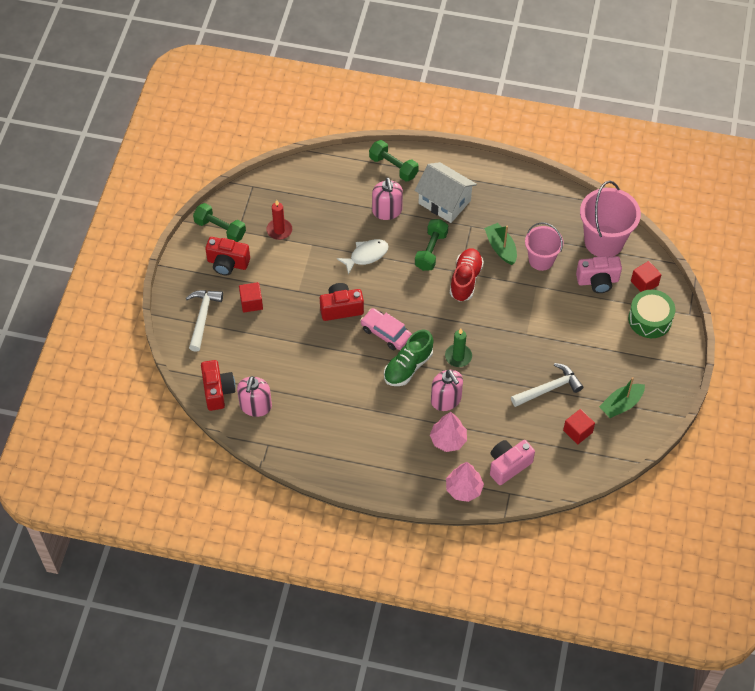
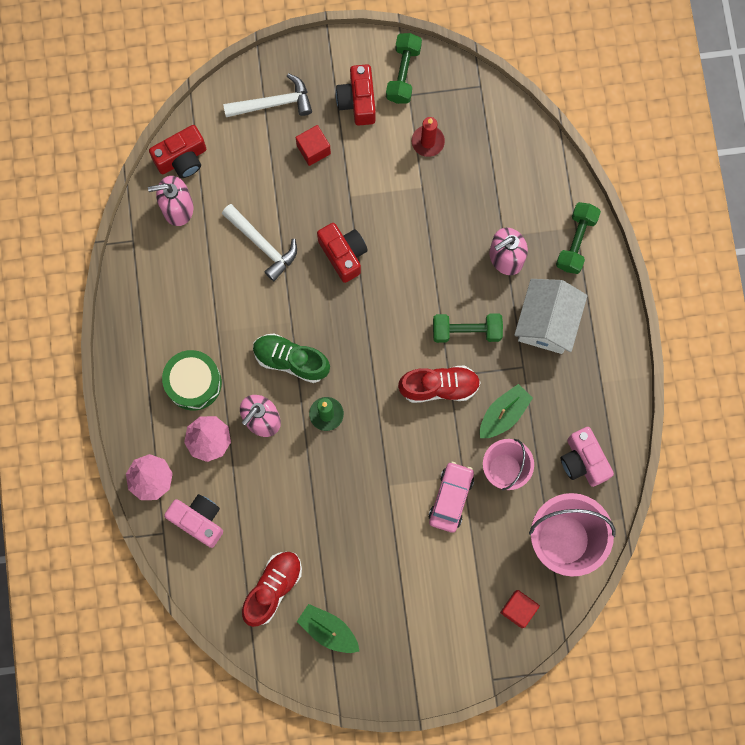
camera: 70 degrees right, 20 degrees up
(366, 255) = (430, 256): white fish -> none
(386, 333) = (328, 318): pink car -> pink car (451, 498)
(549, 388) = (320, 536): white hammer -> white hammer (262, 244)
(577, 431) = (273, 588): red cube -> red shoe
(598, 281) = (499, 549): pink camera -> pink camera (583, 461)
(650, 319) = (465, 631): green drum -> green drum (193, 383)

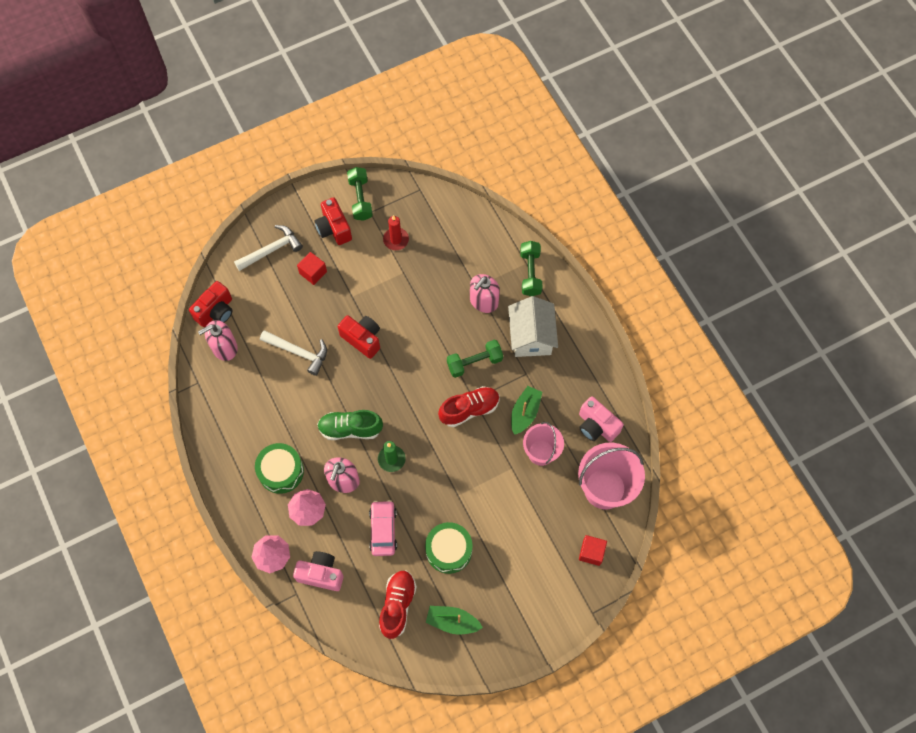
camera: 20 degrees left, 10 degrees down
(354, 546) = (449, 550): none -> green drum
(451, 498) = (509, 488): pink car -> pink car (383, 530)

